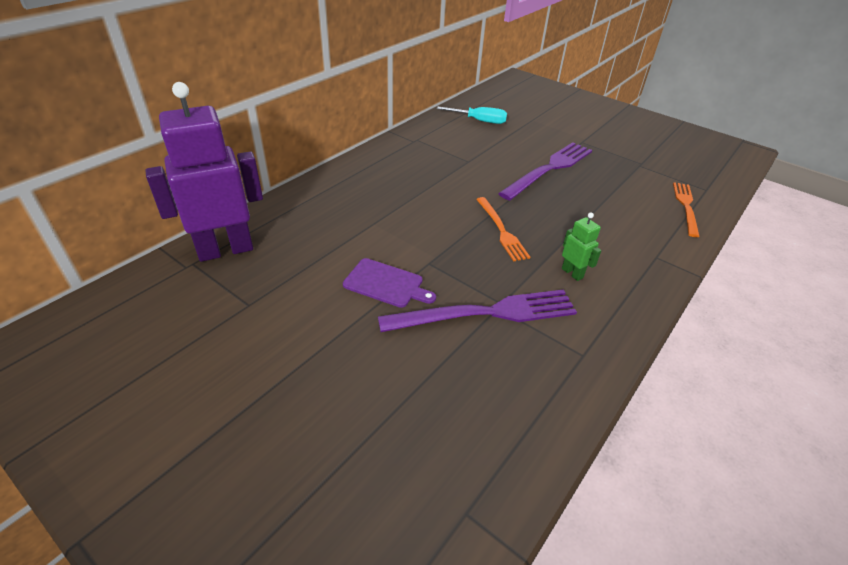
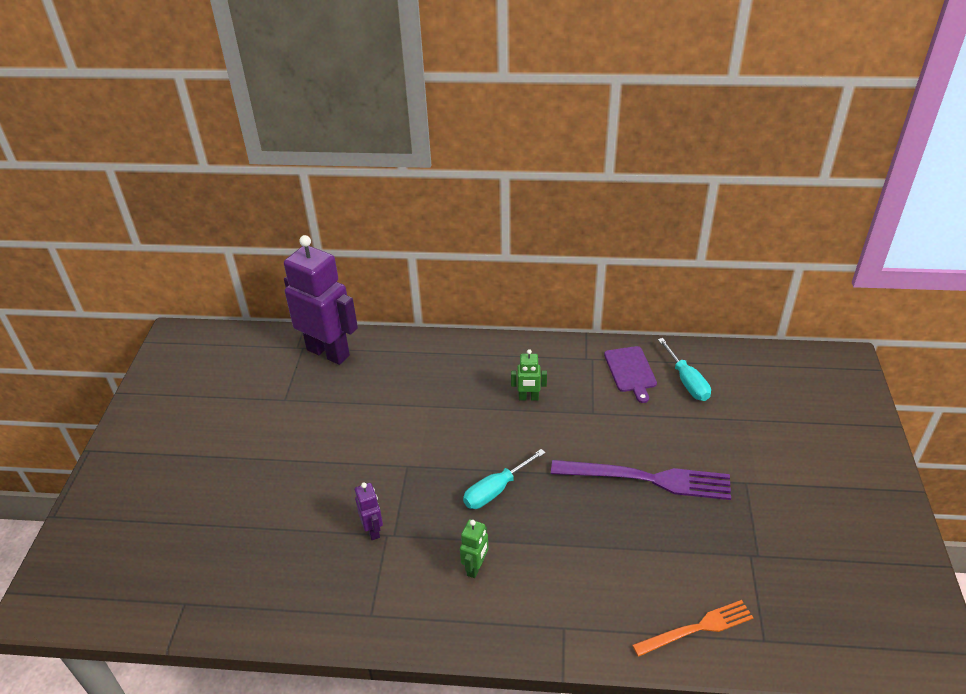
camera: 60 degrees right, 0 degrees up
(386, 284) = (361, 455): purple cutting board -> purple cutting board (630, 371)
(423, 177) = (528, 398): none -> green robot
(485, 313) = (373, 530): purple fork -> purple robot
(501, 230) = (496, 490): orange fork -> turquoise screwdriver

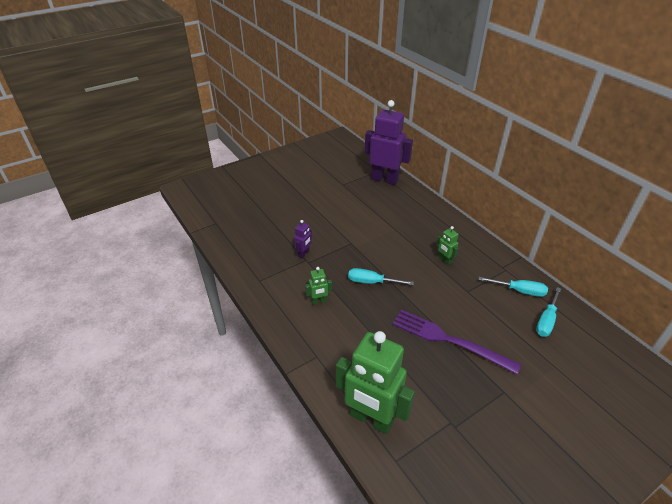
camera: 50 degrees right, 0 degrees up
(328, 352) = (384, 179): purple robot -> purple robot turned 60 degrees counterclockwise
(630, 371) = (519, 291): purple cutting board -> turquoise screwdriver
(646, 479) = (449, 340): purple fork -> purple fork turned 150 degrees clockwise
(696, 628) = (371, 419): orange fork -> green robot

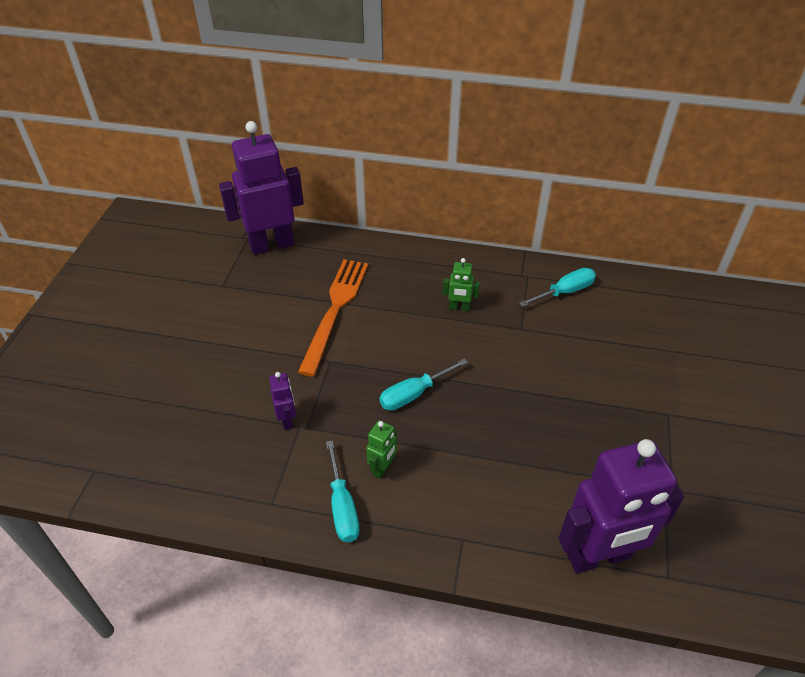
camera: 45 degrees left, 5 degrees up
(371, 419) = (598, 556): green robot -> purple robot
(379, 224) = (335, 311): none -> orange fork
(449, 340) = (567, 399): purple fork -> none
(546, 320) = (619, 307): turquoise screwdriver -> turquoise screwdriver (342, 506)

